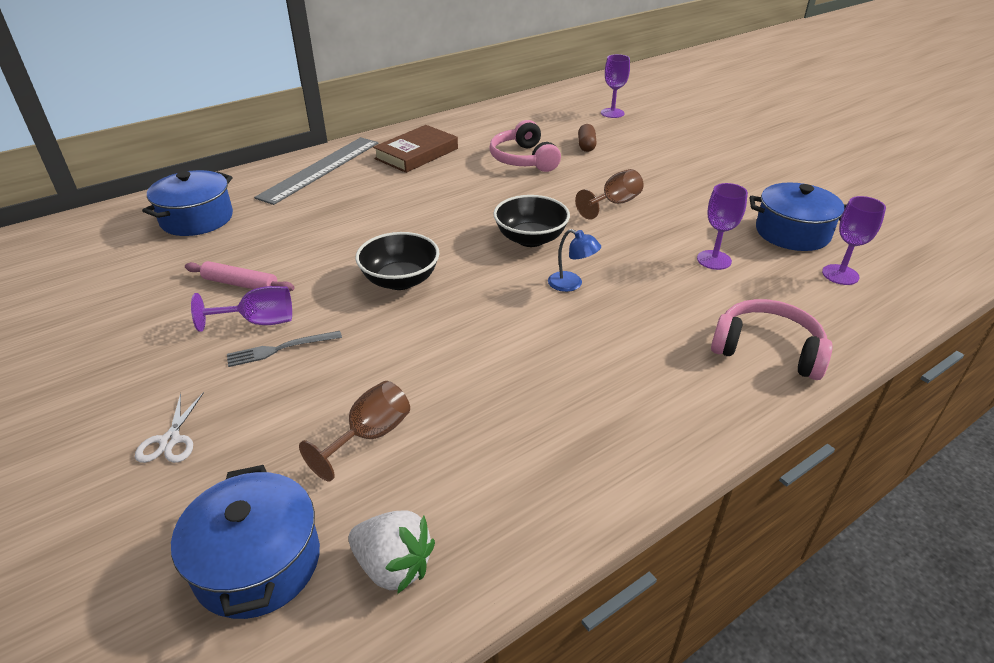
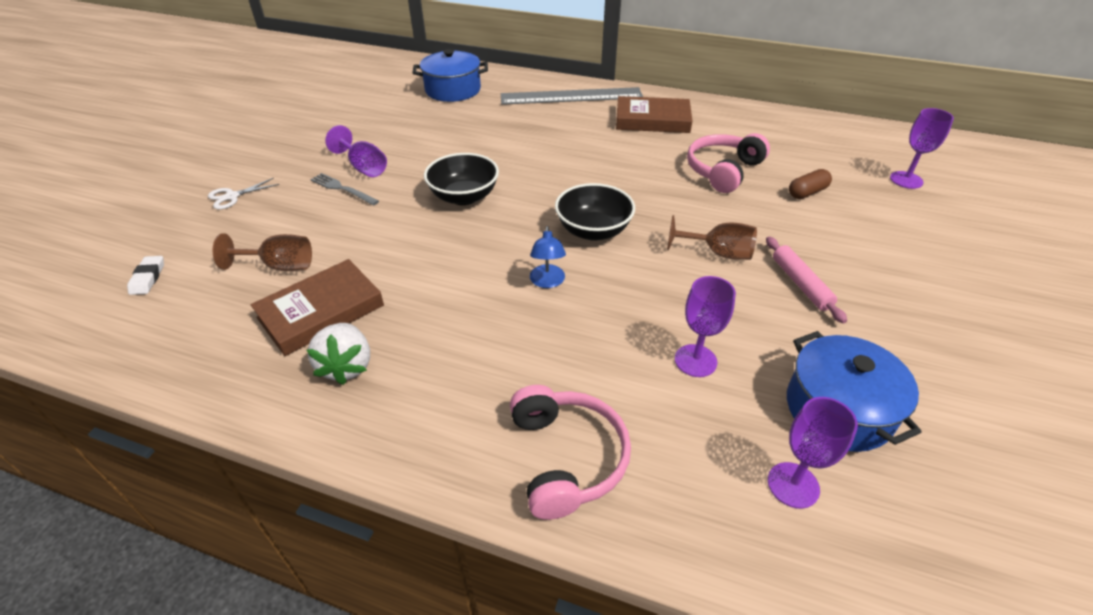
camera: 55 degrees right, 5 degrees up
(240, 284) = (397, 141): pink rolling pin -> pink rolling pin (800, 284)
(257, 563) = (148, 278): blue pot -> white eraser
(393, 566) = (164, 333): white strawberry -> white strawberry (347, 366)
(481, 426) = (321, 311): none -> brown book

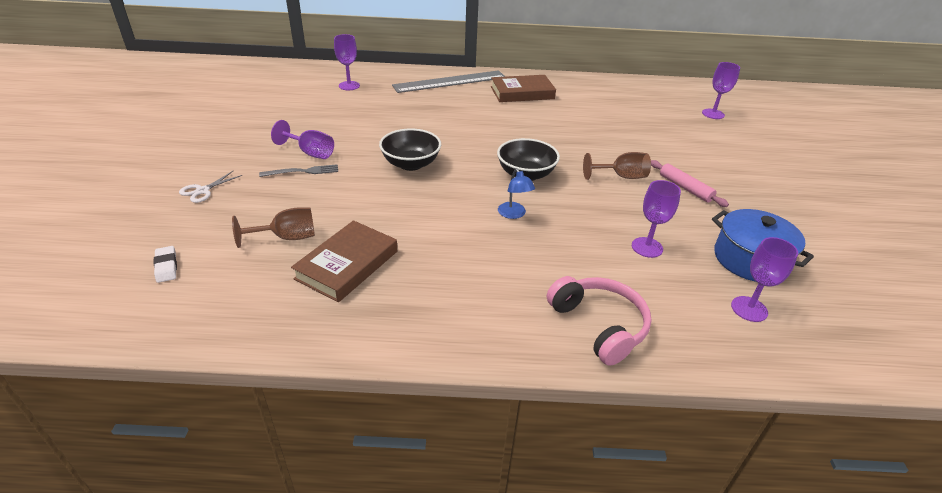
camera: 20 degrees left, 5 degrees down
(342, 189) = (303, 171): grey fork -> grey fork turned 150 degrees clockwise
(347, 366) = (396, 299): white strawberry -> none
(453, 90) = (349, 86): blue pot -> purple goblet
(723, 171) = (593, 122): pink headphones -> none
(807, 192) = (656, 129): brown capsule -> none

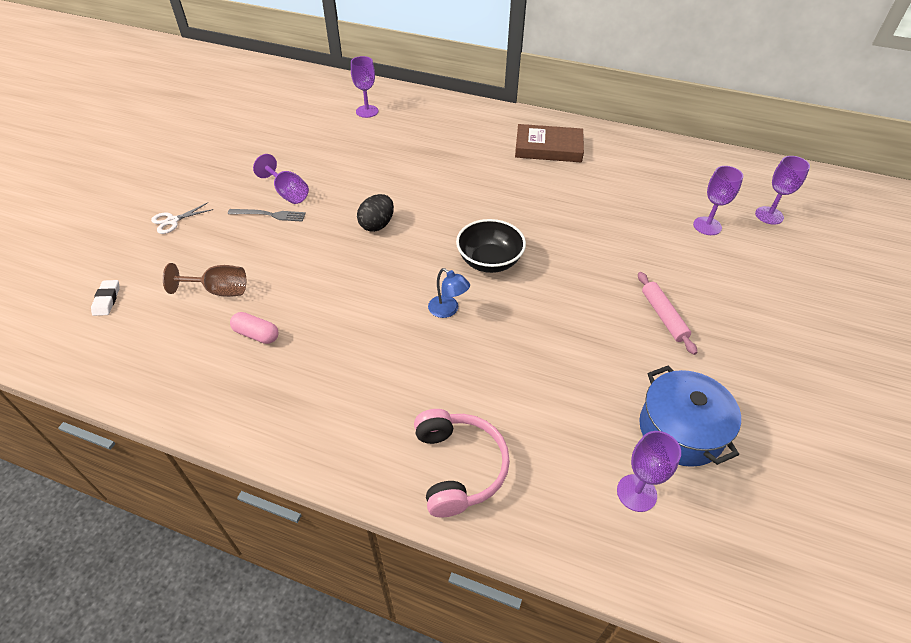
camera: 20 degrees right, 10 degrees up
(347, 265) = (256, 334): brown book -> pink capsule
(411, 164) = (377, 225): black bowl -> black egg
(450, 81) = (475, 120): grey ruler -> none
(514, 214) = (448, 310): blue lamp -> blue lamp turned 45 degrees counterclockwise
(621, 177) = (596, 285): brown goblet -> none
(647, 247) = (568, 385): purple goblet -> purple goblet (707, 226)

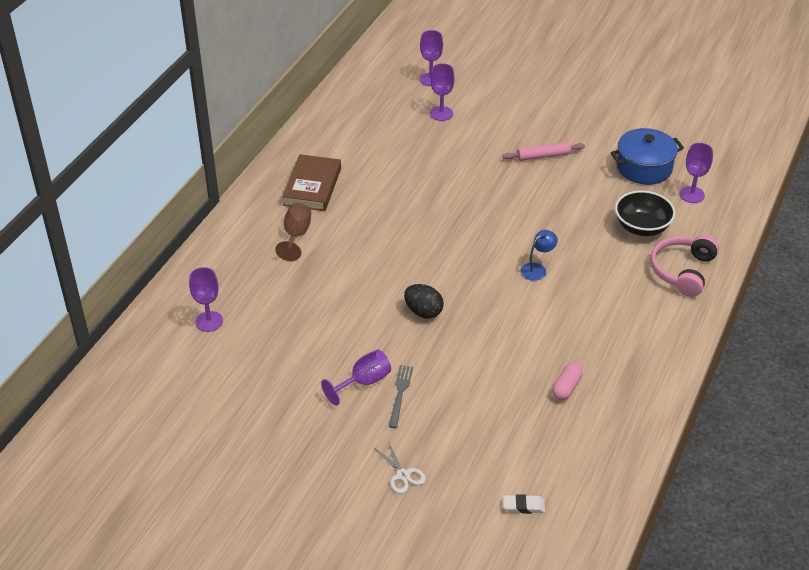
camera: 85 degrees left, 5 degrees down
(219, 291) = (512, 421): brown goblet -> brown goblet (296, 236)
(458, 467) = (683, 271): pink headphones -> pink headphones turned 60 degrees counterclockwise
(489, 261) = (479, 241): black bowl -> black bowl (642, 227)

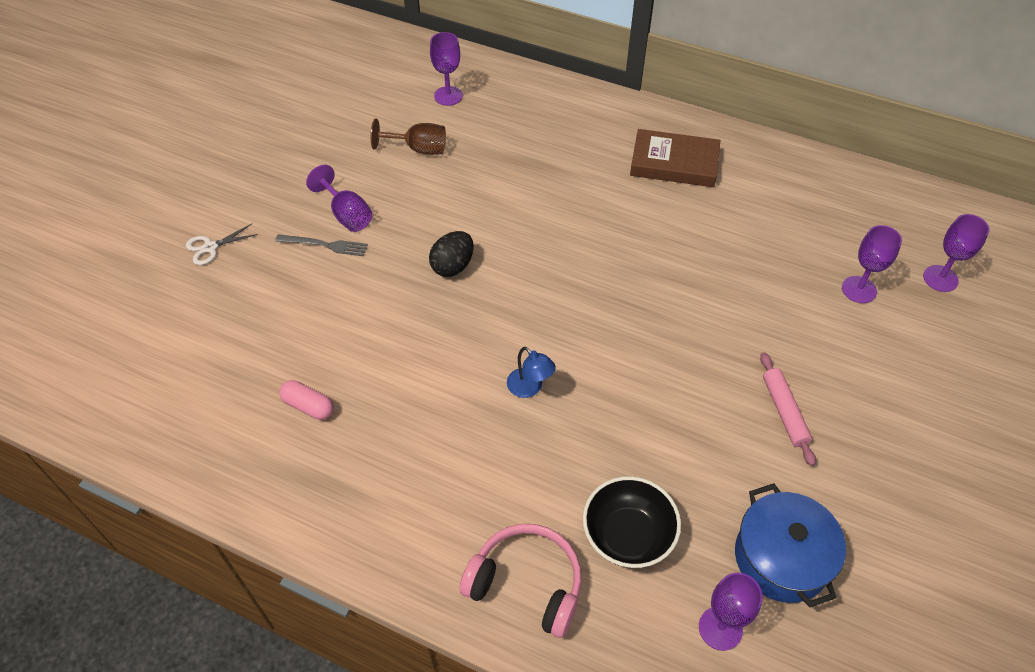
camera: 90 degrees right, 10 degrees up
(296, 236) = (584, 153): brown goblet -> brown goblet (418, 149)
(523, 506) = (139, 351): white eraser -> none

